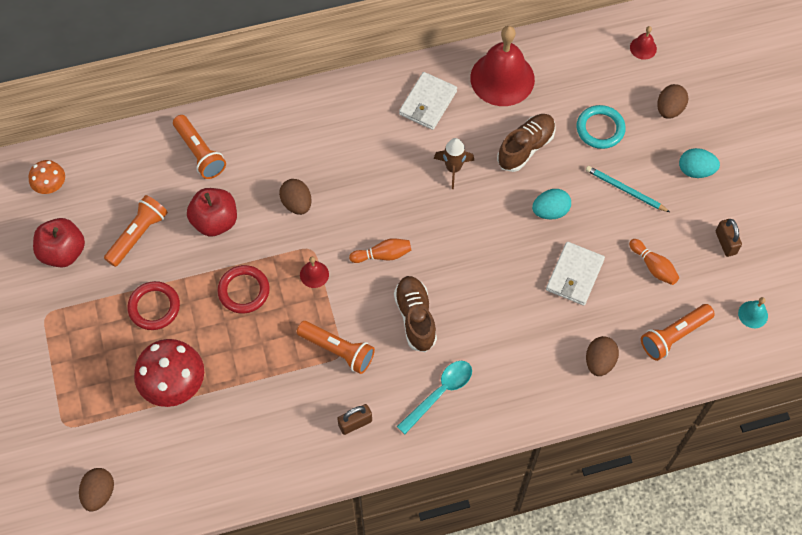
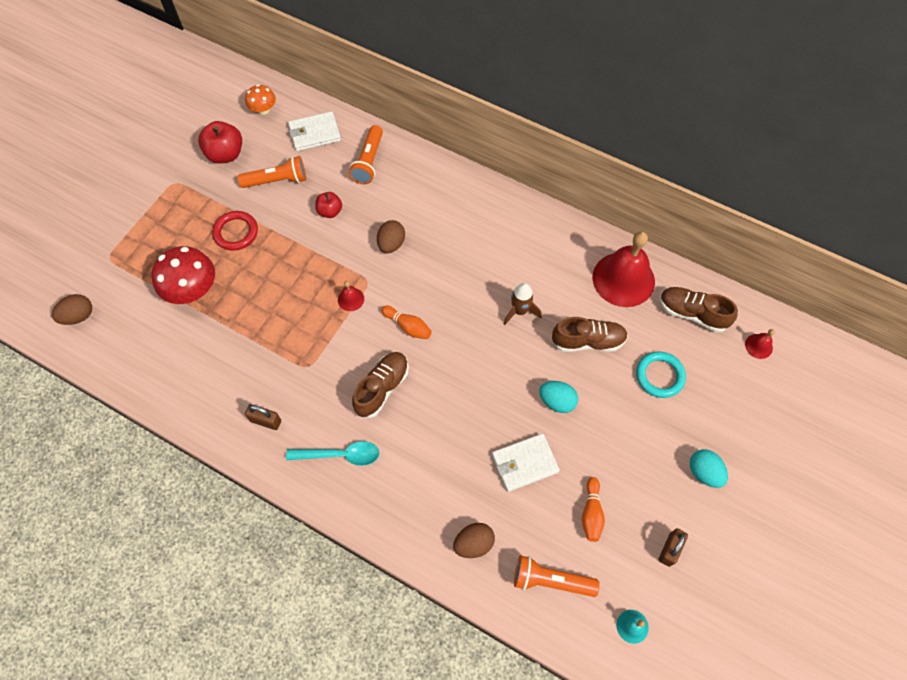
camera: 45 degrees right, 0 degrees up
(215, 221) = (330, 211): red apple -> red apple, size x0.61
(244, 291) = (297, 270): red ring -> none
(338, 350) = (309, 362): orange flashlight -> none
(428, 103) = (551, 252): white wallet -> white wallet (314, 133)
(576, 63) = (692, 313): none -> brown shoe
(625, 190) = (631, 437): turquoise pencil -> none
(669, 109) = (731, 408): brown egg -> none

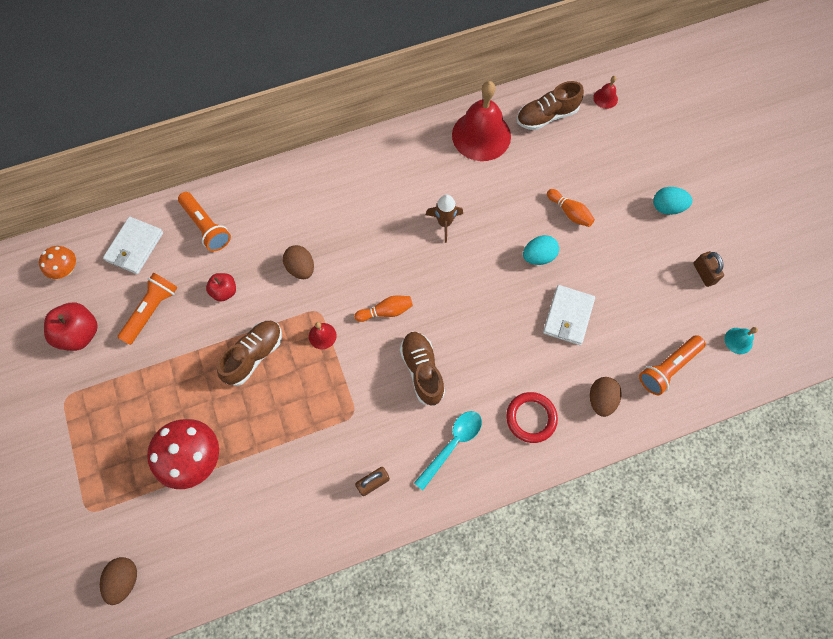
camera: 50 degrees left, 5 degrees up
(236, 232) = (170, 381): red ring -> red ring (531, 418)
(588, 341) = (509, 198): brown shoe -> brown shoe (254, 355)
(591, 513) = (640, 302): orange bowling pin -> orange bowling pin (570, 212)
(659, 376) = (575, 175): turquoise ring -> none

